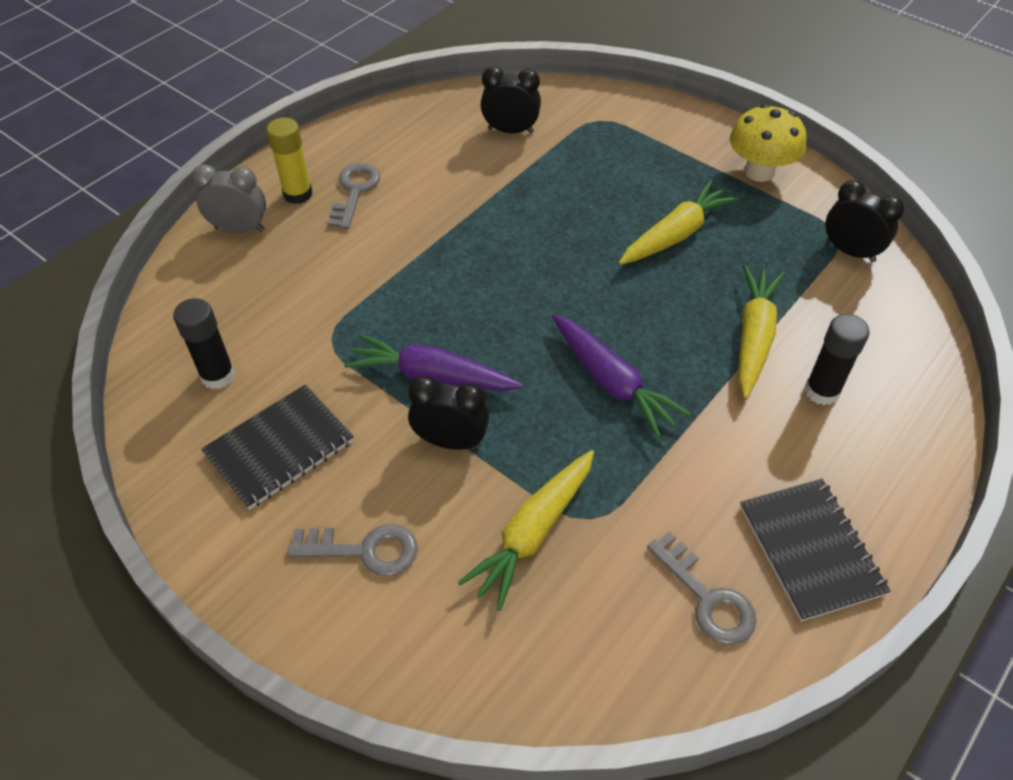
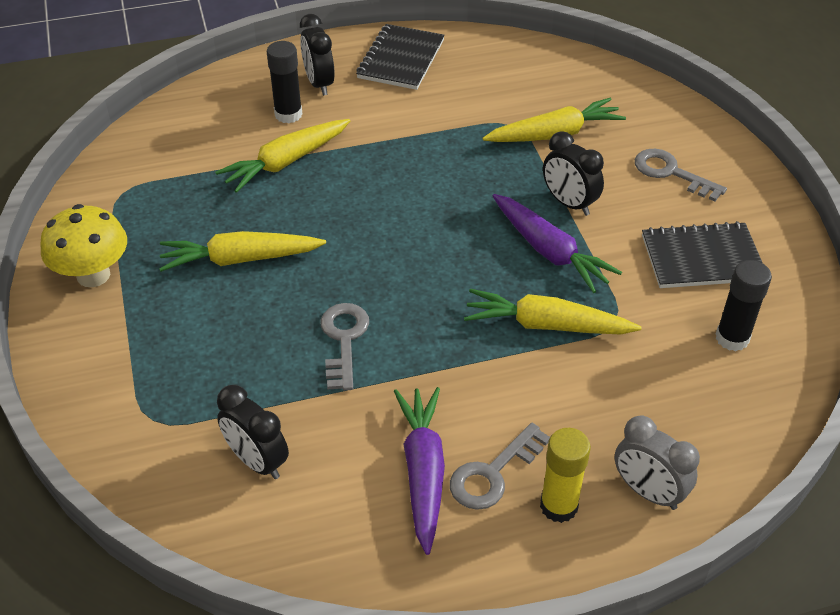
camera: 145 degrees left, 5 degrees down
(387, 306) = (546, 325): none -> yellow carrot
(612, 382) = (419, 184): purple carrot -> purple carrot (423, 472)
(707, 597) = (481, 68): grey key -> grey key (344, 340)
(850, 251) = (132, 178): black clock -> black clock (319, 84)

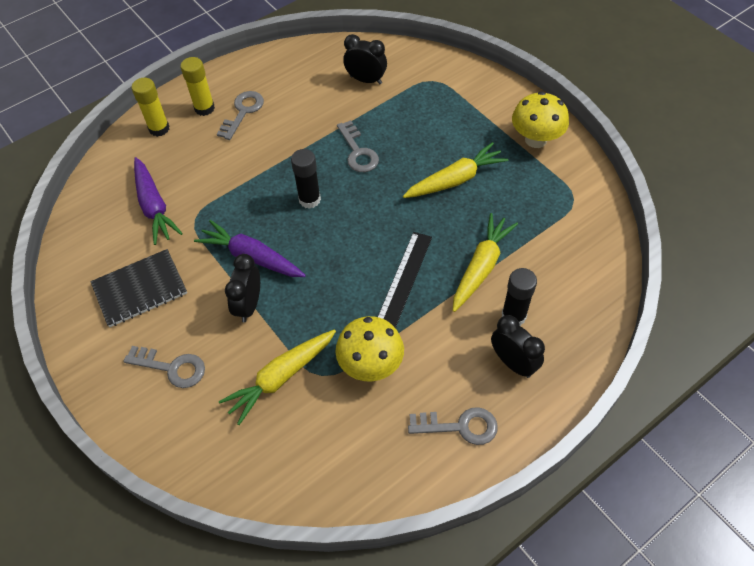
camera: 160 degrees right, 10 degrees up
(380, 174) = (403, 281): none -> black ruler
(401, 59) = (460, 426): black notebook -> grey key
(423, 472) = (279, 101): purple carrot -> purple carrot (154, 206)
(458, 119) = (371, 365): none -> yellow mushroom
(546, 325) = (238, 202): yellow carrot -> none
(569, 203) = (249, 305): black clock -> black clock turned 105 degrees counterclockwise
(648, 492) = (159, 129): grey clock -> yellow glue stick
(732, 338) = (116, 232): black glue stick -> black glue stick (309, 199)

